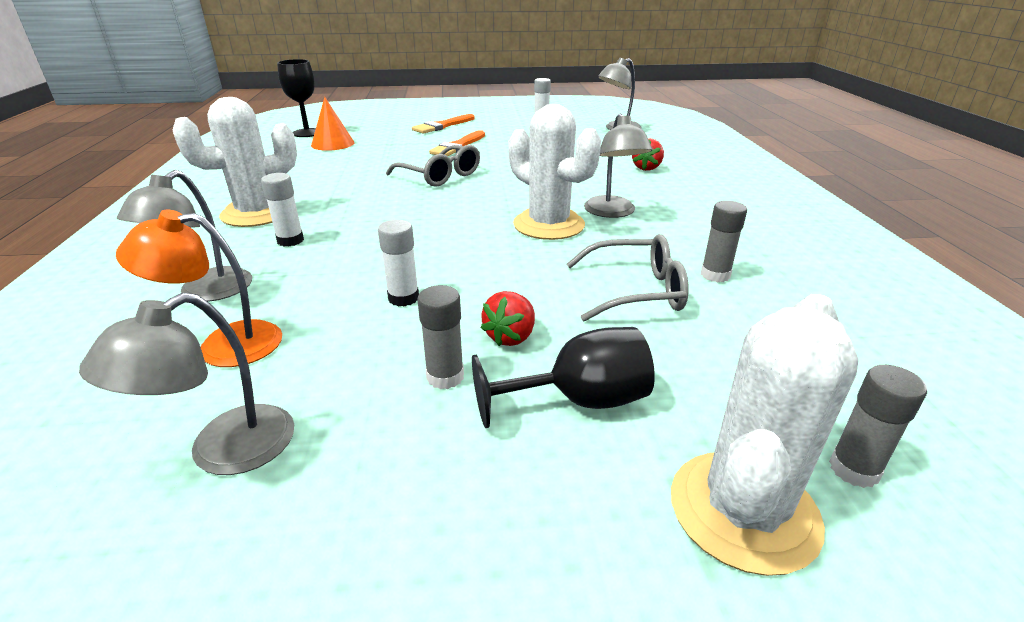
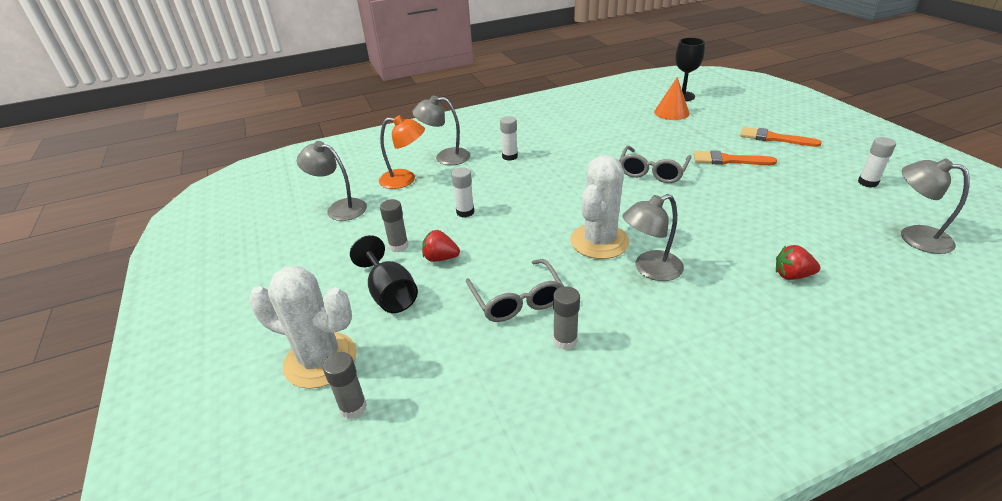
camera: 75 degrees right, 5 degrees up
(223, 345) = (405, 180): orange lamp -> orange lamp turned 120 degrees clockwise
(257, 213) = (536, 134): white cactus -> none

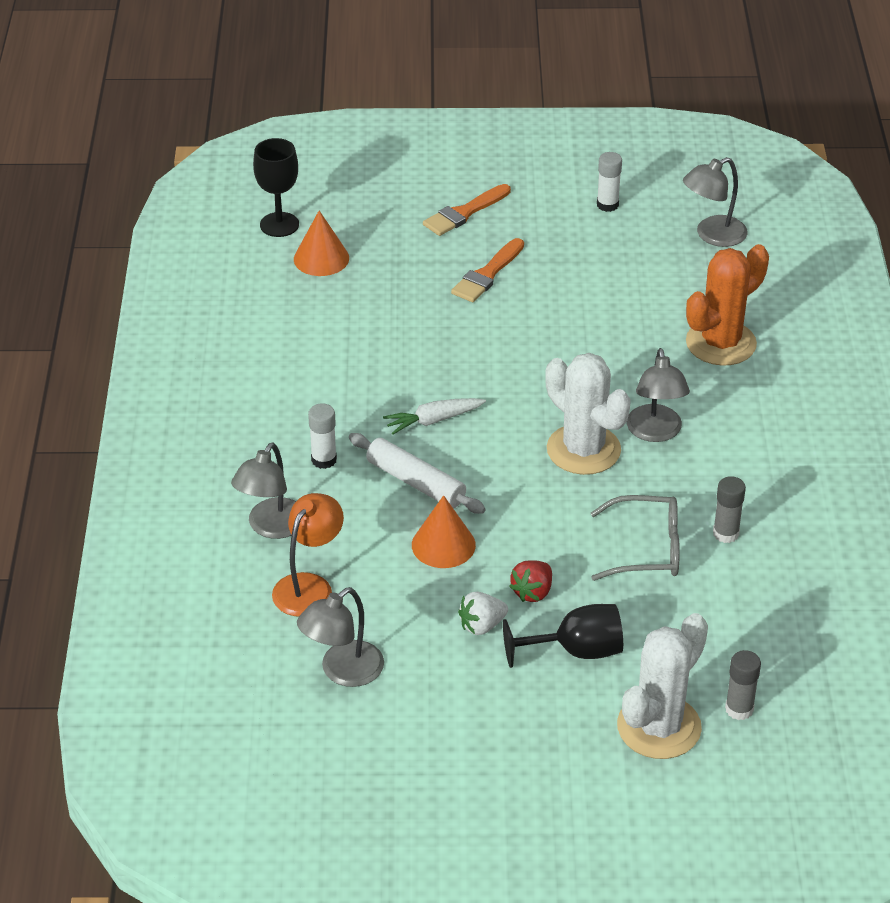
camera: 70 degrees left, 5 degrees up
(398, 246) = (482, 625): grey glue stick -> white strawberry
(465, 212) = (443, 545): white glue stick -> orange cone
(514, 188) = (416, 482): none -> white rolling pin
(573, 179) = (433, 420): none -> white carrot
(652, 171) = (466, 346): grey glasses -> none
(792, 275) = (721, 343): red strawberry -> orange cactus

